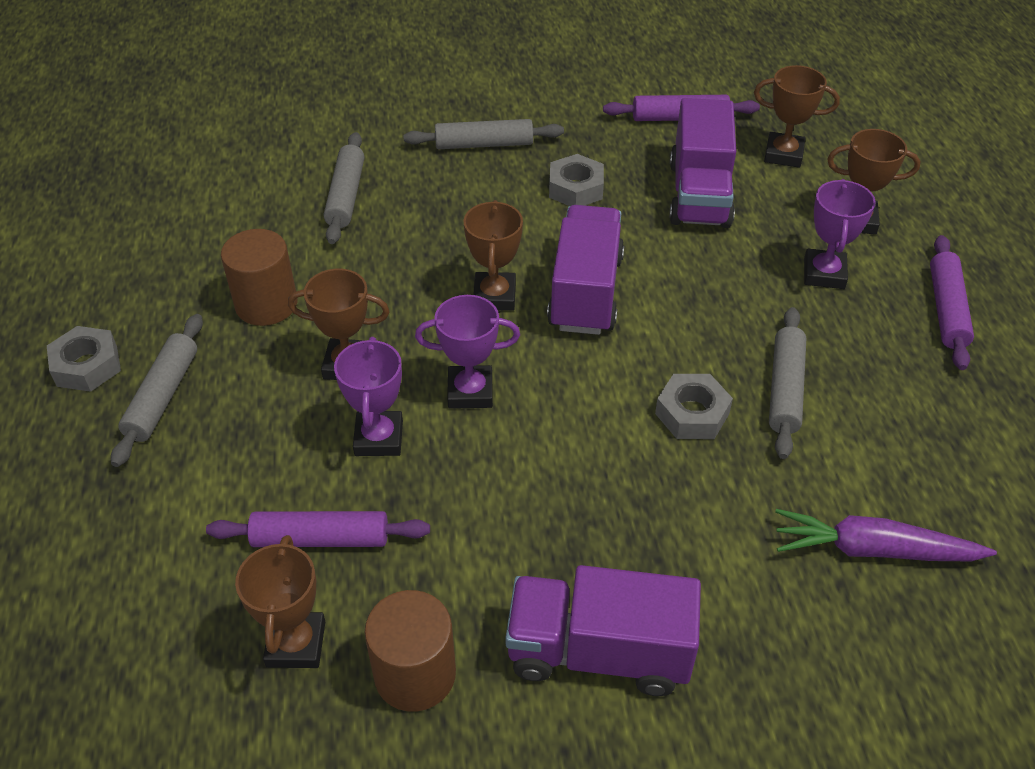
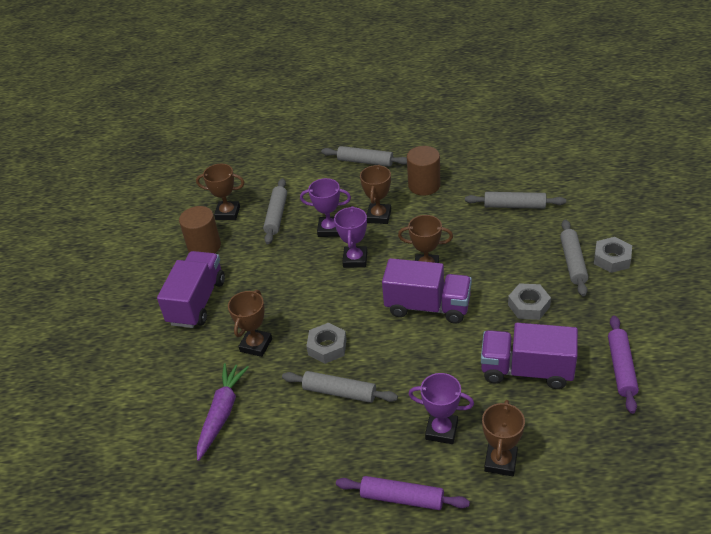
camera: 100 degrees right, 5 degrees down
(87, 366) = (387, 138): grey nut -> grey nut (612, 259)
(320, 539) = (276, 216): purple rolling pin -> grey rolling pin
(783, 154) = (581, 428): brown trophy -> brown trophy (256, 345)

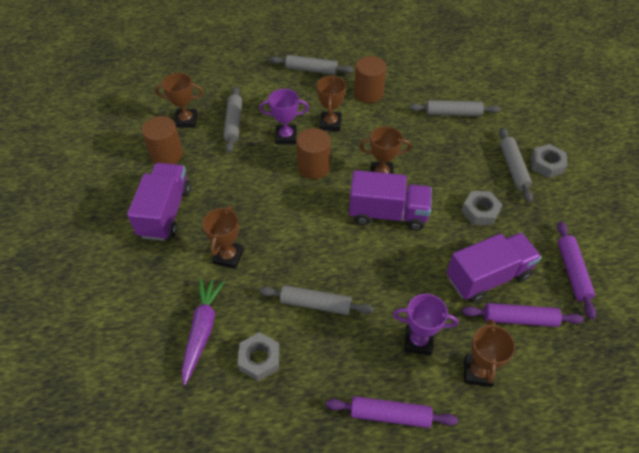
camera: 10 degrees left, 10 degrees up
(327, 347) = (298, 257): grey nut -> grey nut (259, 359)
(355, 259) = (313, 167): purple trophy -> brown cylinder
(526, 370) = (488, 277): purple truck -> purple truck turned 150 degrees clockwise
(554, 412) = (519, 319): none -> purple rolling pin

